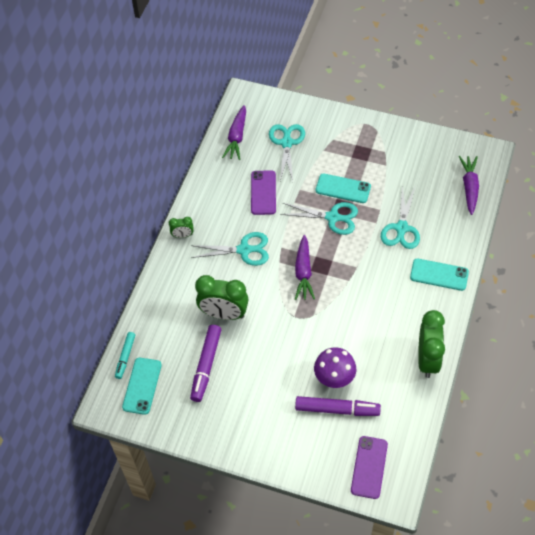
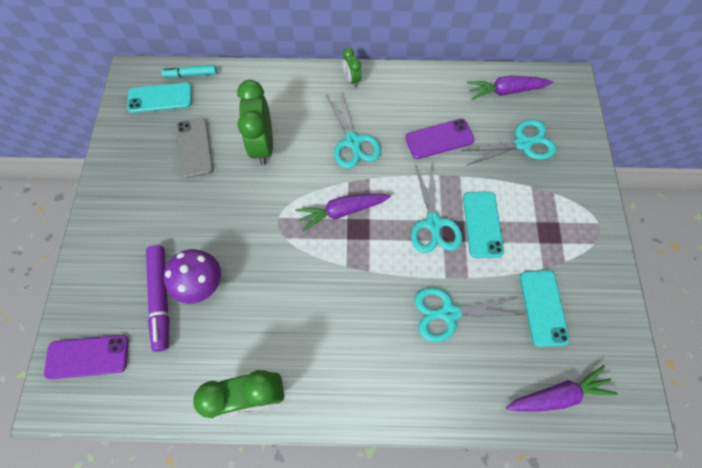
camera: 70 degrees right, 10 degrees up
(206, 366) = (194, 147): purple marker -> grey phone
(439, 274) = (391, 382): turquoise phone -> turquoise phone (543, 307)

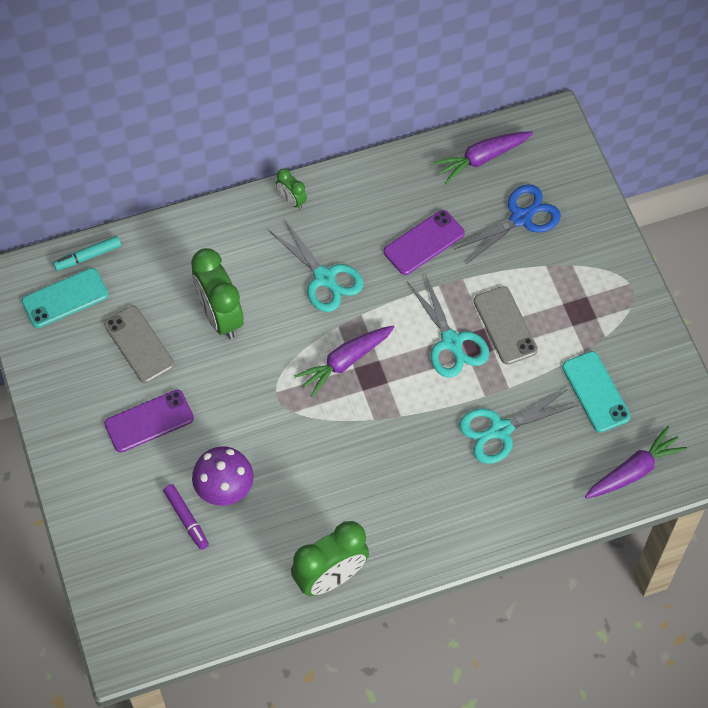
camera: 20 degrees left, 5 degrees down
(87, 356) = (137, 601): purple phone -> purple phone (149, 421)
(161, 298) = (186, 519): purple marker -> purple marker, size x0.62
(482, 224) = (505, 325): turquoise phone -> grey phone
(522, 143) = (521, 218): turquoise scissors -> blue scissors

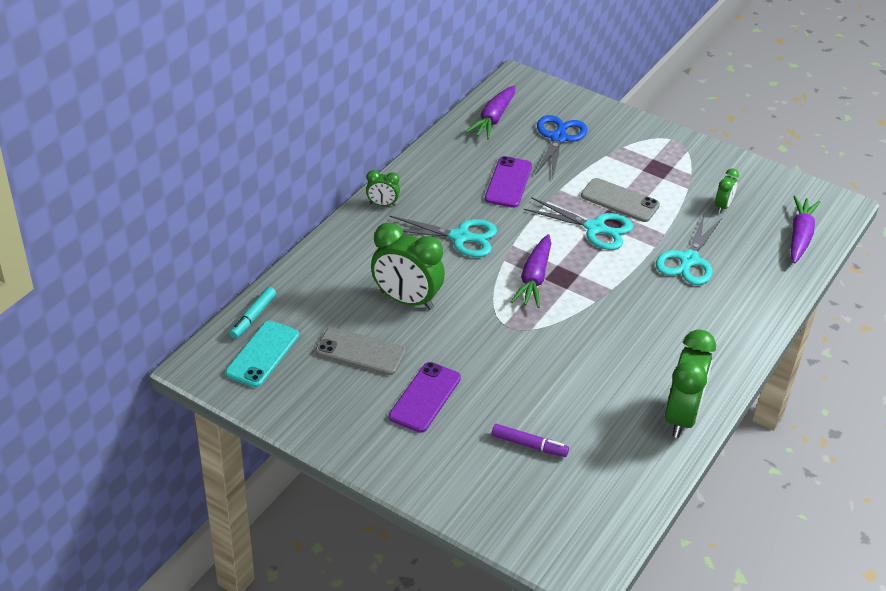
camera: 40 degrees left, 20 degrees down
(225, 490) = (537, 408): purple mushroom -> none
(596, 392) = (723, 206): turquoise phone -> green clock

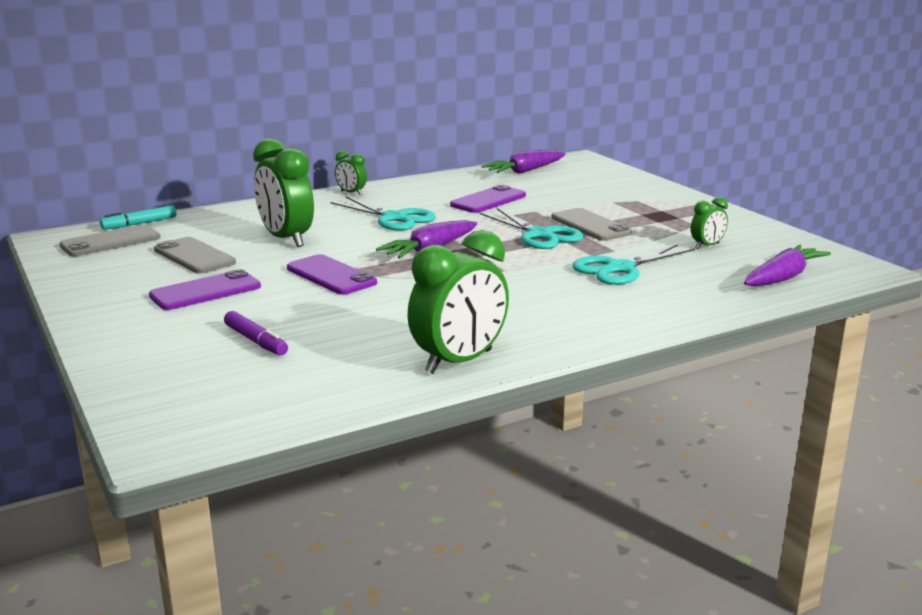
camera: 30 degrees right, 20 degrees down
(263, 354) = (110, 242): turquoise phone -> grey phone
(496, 342) = (331, 275): none -> purple phone
(558, 138) = (575, 187): blue scissors -> none

